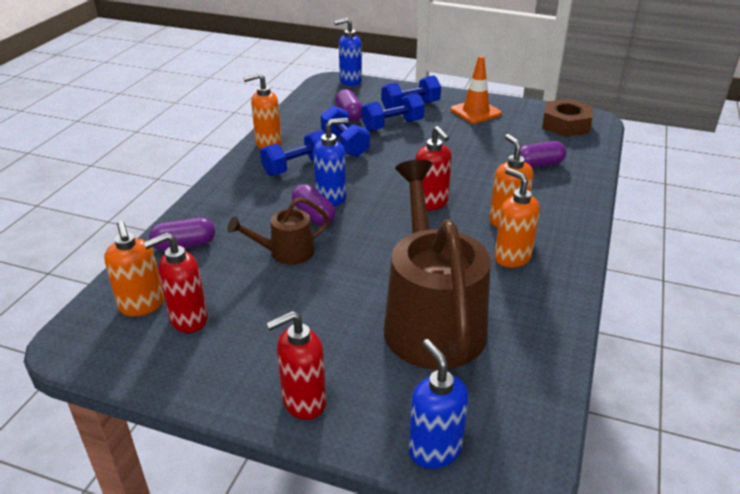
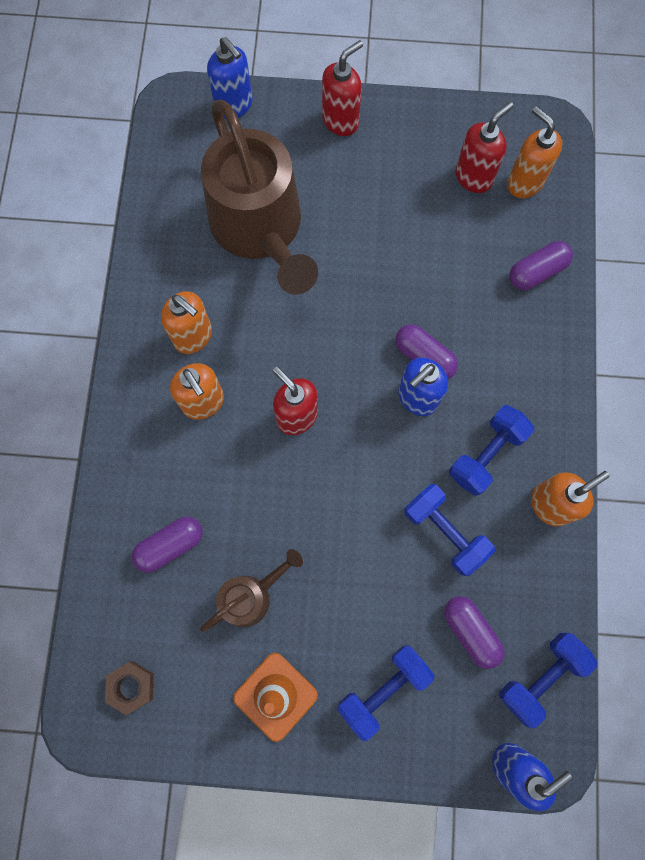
camera: 165 degrees right, 40 degrees up
(286, 253) = (427, 285): brown watering can -> brown watering can (251, 595)
(392, 125) = (394, 610): blue dumbbell -> blue dumbbell (541, 677)
(565, 124) = (131, 686): brown nut -> brown nut, size x0.60

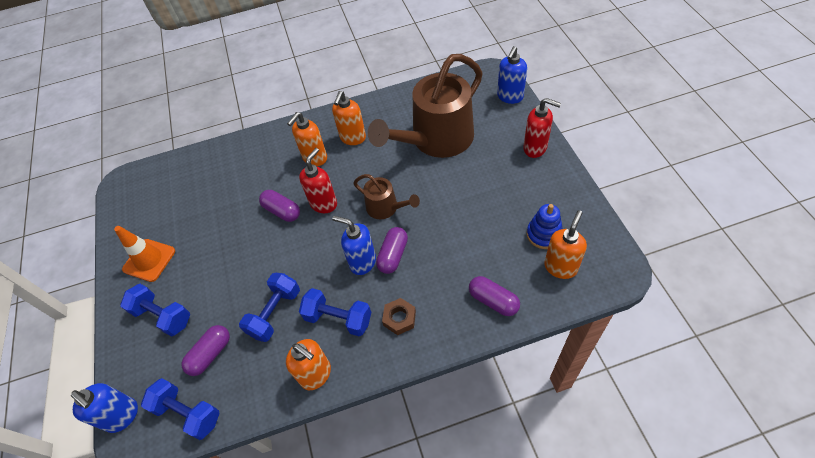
camera: 75 degrees right, 20 degrees down
(131, 686) = (144, 193): brown nut -> brown nut (399, 318)
(170, 545) = (226, 177): purple capsule -> purple capsule (282, 211)
(251, 595) = (206, 225): brown watering can -> brown watering can (386, 208)
(474, 177) = (544, 234): red soap dispenser -> blue stacking toy

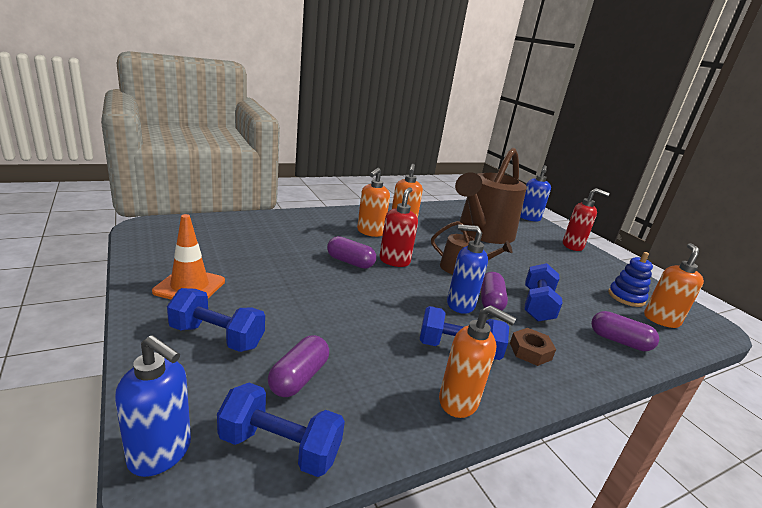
camera: 20 degrees left, 30 degrees down
(275, 313) = (375, 340): blue dumbbell -> blue dumbbell (537, 305)

